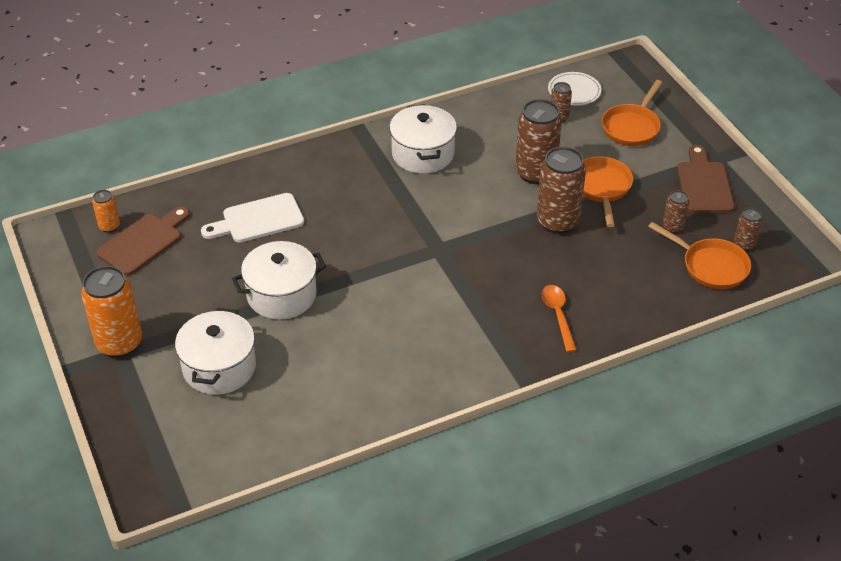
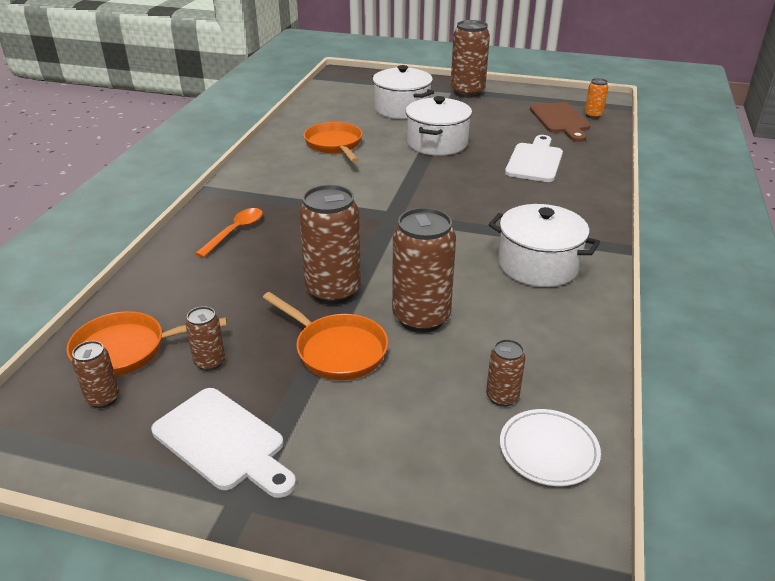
camera: 130 degrees right, 10 degrees down
(119, 343) = (467, 92): orange can -> brown can
(558, 315) = (235, 231): orange spoon -> orange spoon turned 90 degrees counterclockwise
(632, 127) = (408, 455): orange pan -> orange pan (335, 145)
(704, 184) = (223, 442): brown cutting board -> white cutting board

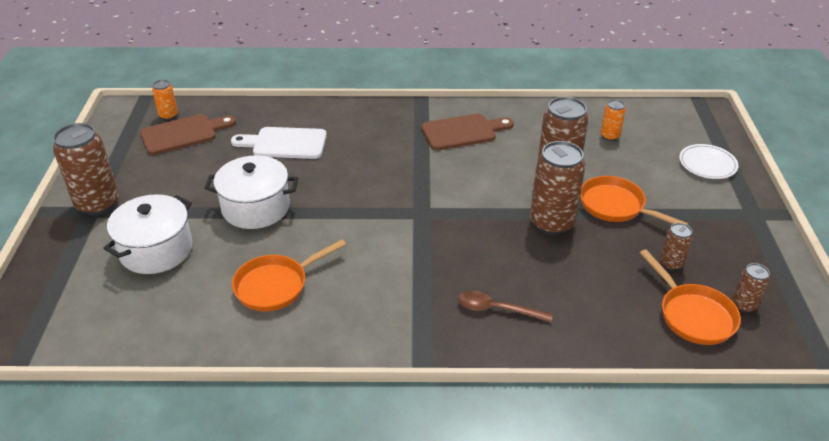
camera: 105 degrees left, 5 degrees up
(223, 442) = (728, 234): white cutting board -> none
(235, 231) = (496, 309): orange spoon -> brown spoon
(336, 350) = (616, 206): orange pan -> orange pan turned 75 degrees counterclockwise
(502, 397) = (609, 136): brown can -> orange can
(538, 265) = (462, 132): white pot -> brown cutting board
(548, 450) = (638, 119): white plate -> white plate (707, 164)

